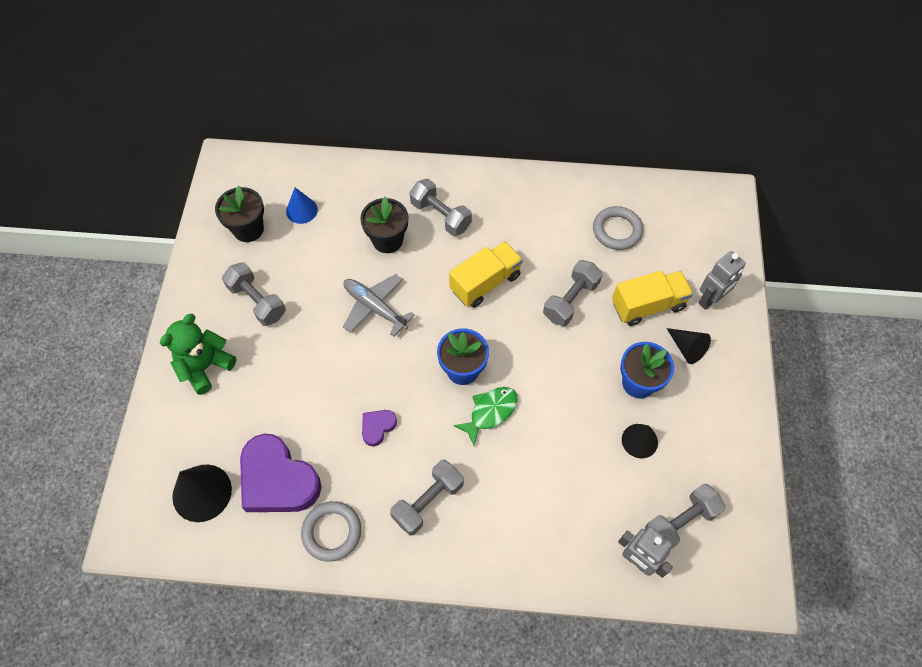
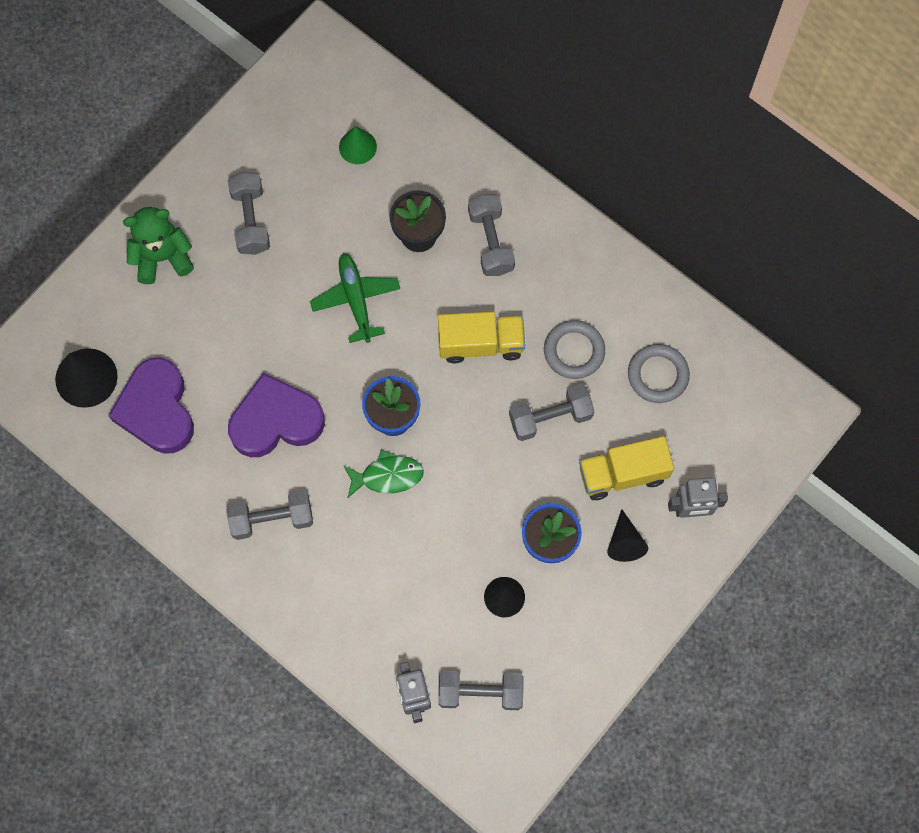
camera: 35 degrees right, 10 degrees up
(248, 229) = (292, 135): black flower pot -> none
(301, 210) = (357, 147): blue cone -> green cone
(332, 532) = (171, 488): grey ring -> grey ring (574, 351)
(375, 307) = (356, 299): grey plane -> green plane
(377, 427) = (276, 420): purple heart -> purple heart, size x2.17
(648, 305) = (623, 474): yellow truck -> yellow truck turned 150 degrees clockwise

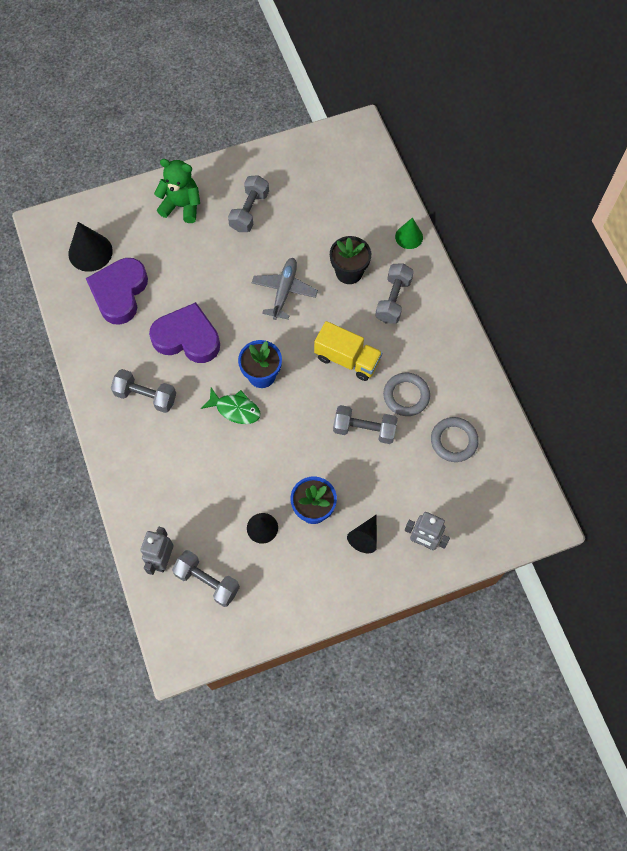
camera: 30 degrees right, 5 degrees down
(356, 299) = (284, 291): green plane -> grey plane
(357, 147) = (343, 201): green cone -> green cone (409, 237)
(623, 474) = (391, 492): yellow truck -> none

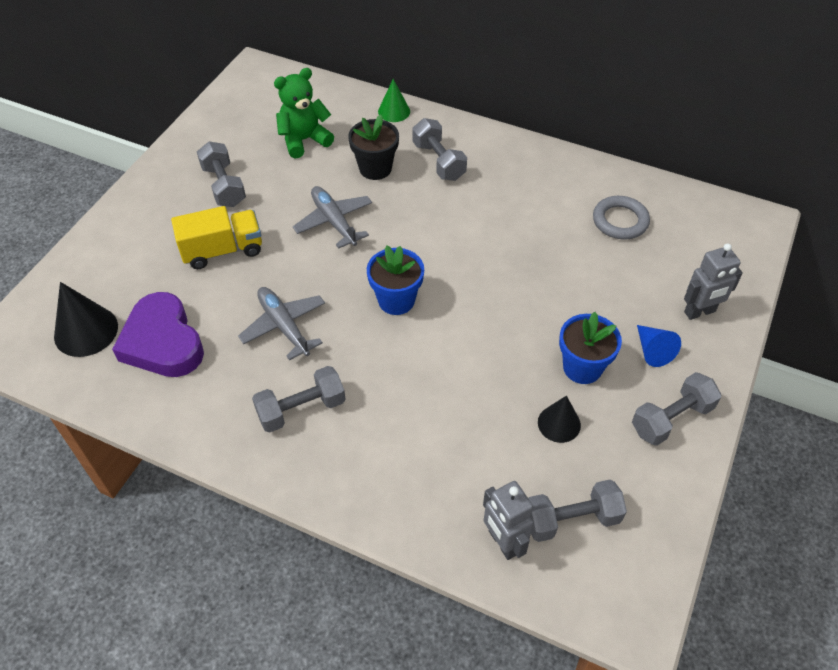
camera: 45 degrees left, 15 degrees down
(182, 206) = (147, 226): green teddy bear -> green teddy bear (304, 140)
(187, 338) = (284, 326): purple heart -> grey plane
(235, 409) = (406, 347): green fish -> none
(347, 359) = (457, 230): yellow truck -> yellow truck (222, 250)
(364, 430) = (541, 270): grey dumbbell -> grey dumbbell (671, 419)
(365, 537) = (653, 351): black cone -> blue cone
(406, 396) = (540, 219): grey ring -> none

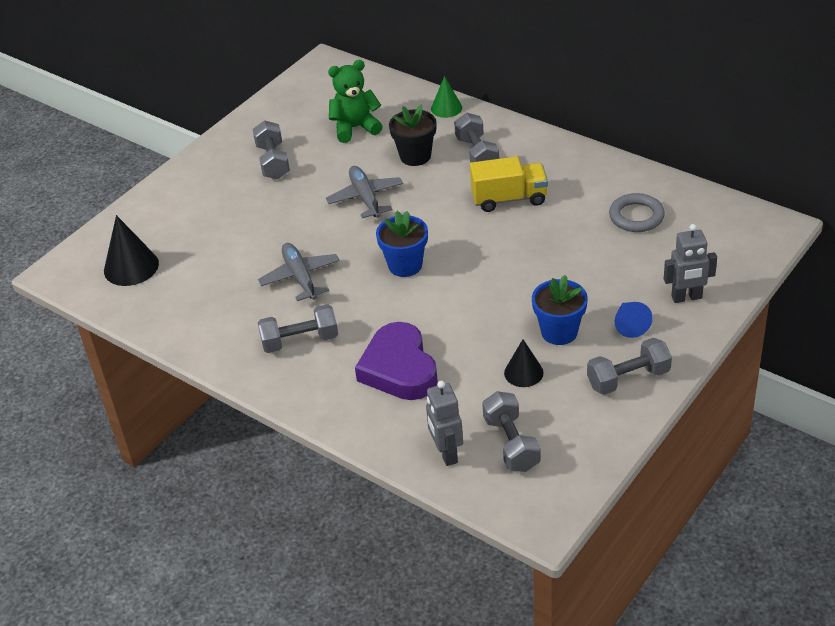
camera: 15 degrees right, 10 degrees down
(163, 342) = (194, 281): purple heart -> purple heart (399, 368)
(222, 250) = (260, 214): yellow truck -> yellow truck (509, 199)
(571, 520) = (511, 444): grey dumbbell -> grey dumbbell turned 75 degrees clockwise

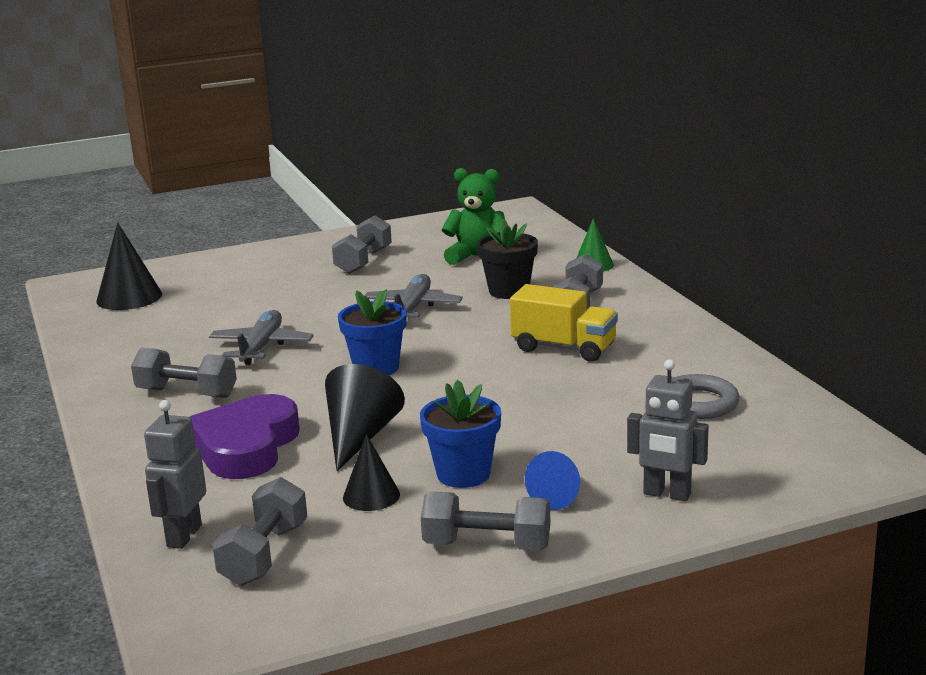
camera: 30 degrees right, 20 degrees down
(463, 329) = (360, 437): none -> black cone

